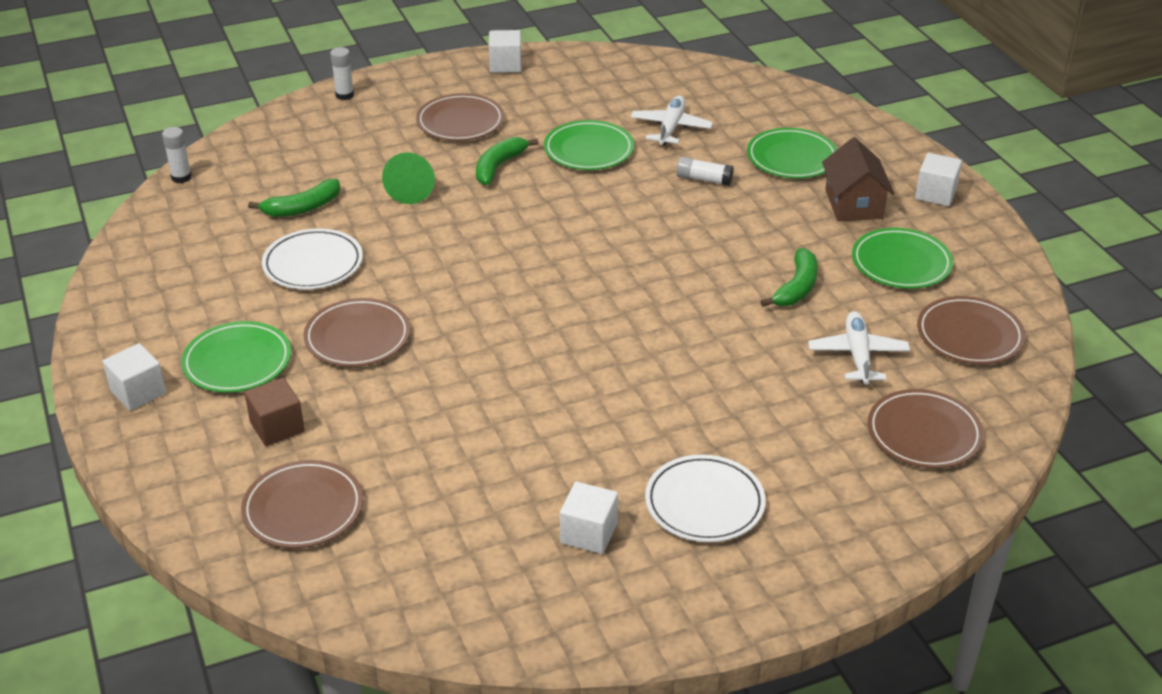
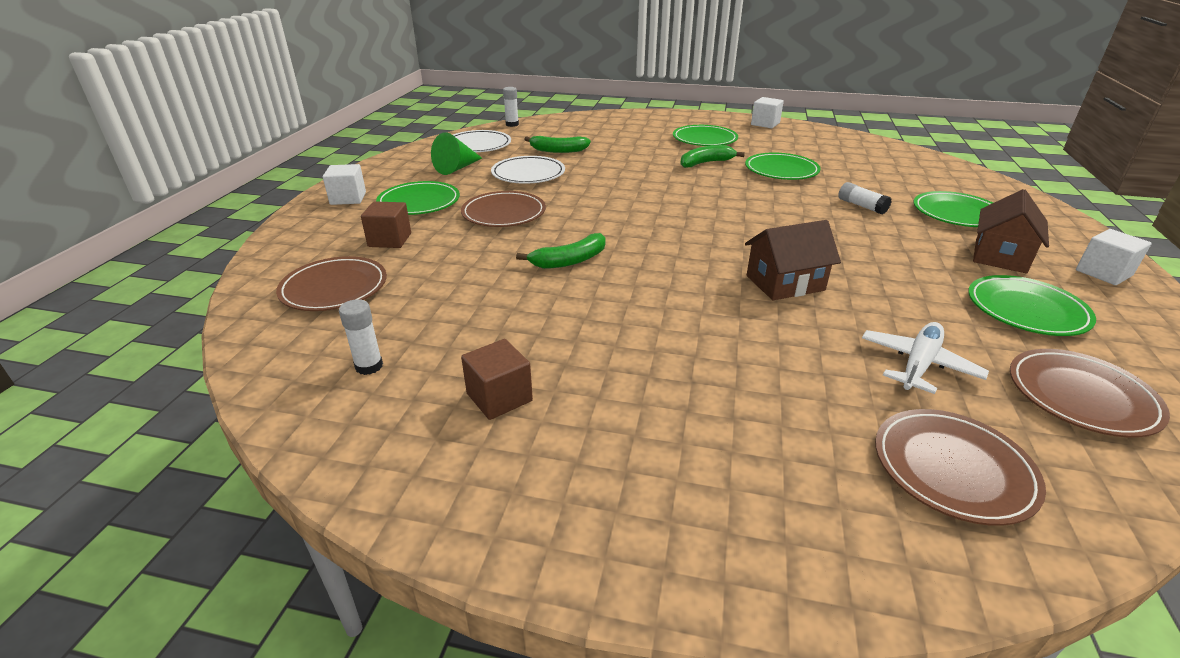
camera: 35 degrees right, 5 degrees down
(344, 95) = (647, 115): white glue stick -> white glue stick (369, 366)
(411, 189) = (634, 159): green cone -> green cone (457, 168)
(460, 122) = (704, 139): brown plate -> green plate
(588, 533) = (499, 397): white cube -> brown cube
(671, 128) = (860, 174): white plane -> none
(704, 503) = (632, 423): white plate -> white plate (478, 145)
(708, 313) = (785, 283): none -> brown house
(797, 288) = (891, 293): green banana -> green banana (569, 261)

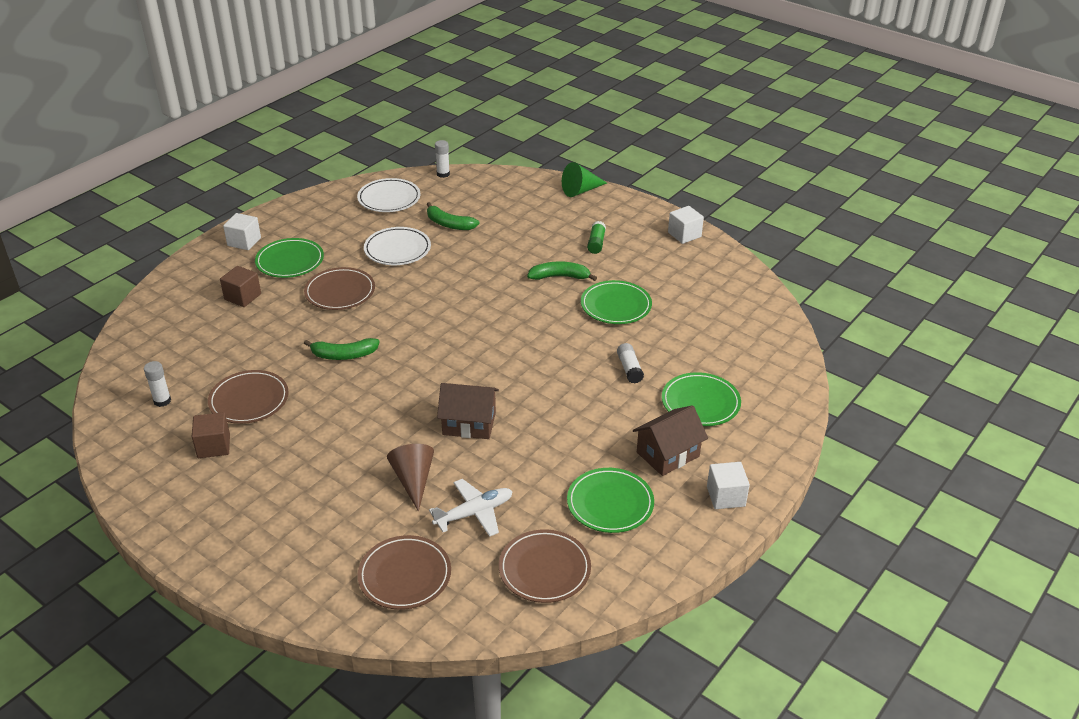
camera: 25 degrees right, 5 degrees up
(334, 288) = (180, 332): brown plate -> brown plate (249, 400)
(457, 168) = (348, 226): green cone -> green cone (581, 190)
(704, 139) = (596, 243): green plate -> green glue stick
(804, 353) = (413, 480): none -> brown cone

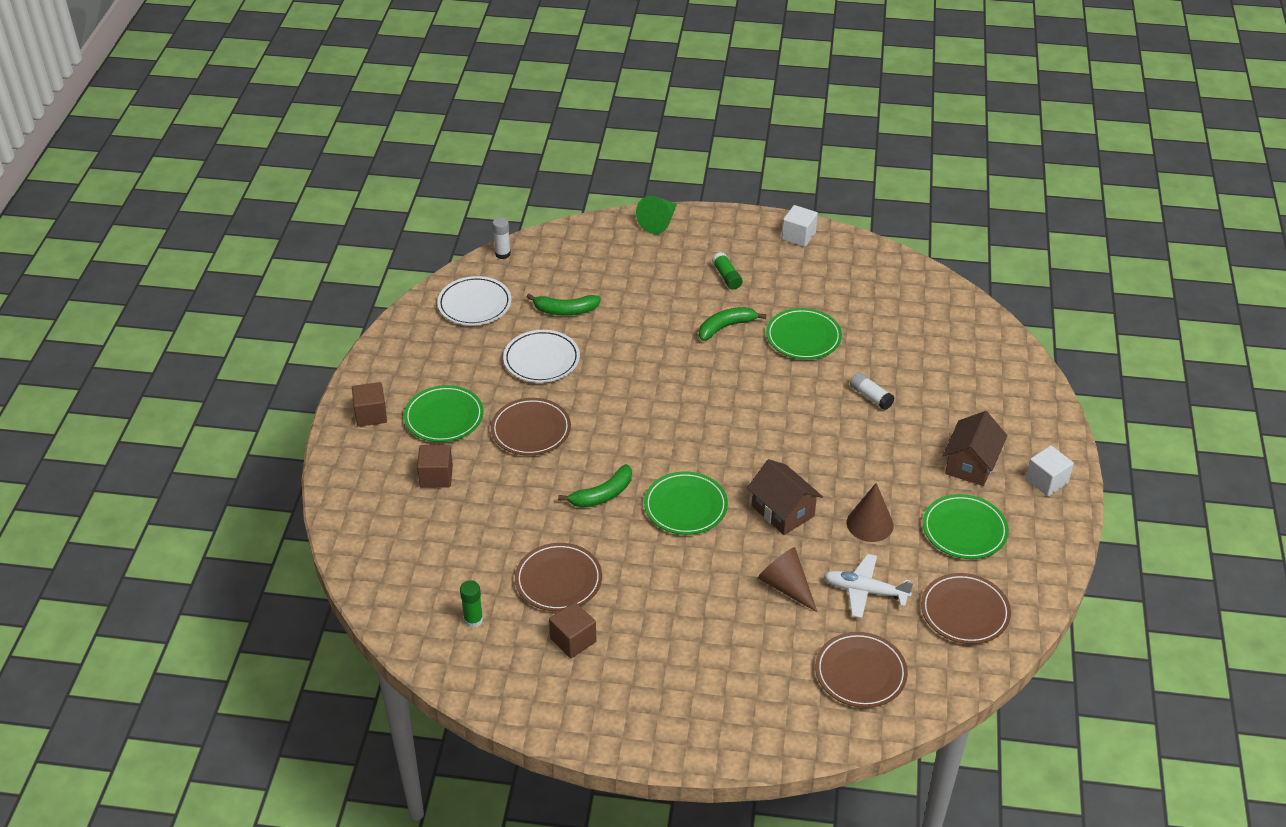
camera: 30 degrees left, 5 degrees up
(162, 401) = (473, 620): white glue stick -> green glue stick
(244, 242) = (371, 414): white cube -> brown cube
(469, 423) = (783, 511): brown house -> brown house turned 75 degrees clockwise
(474, 513) = (865, 591): white plane -> white plane turned 105 degrees counterclockwise
(531, 463) = (870, 524): none -> brown cone
(700, 403) = (956, 404): green plate -> green plate (685, 506)

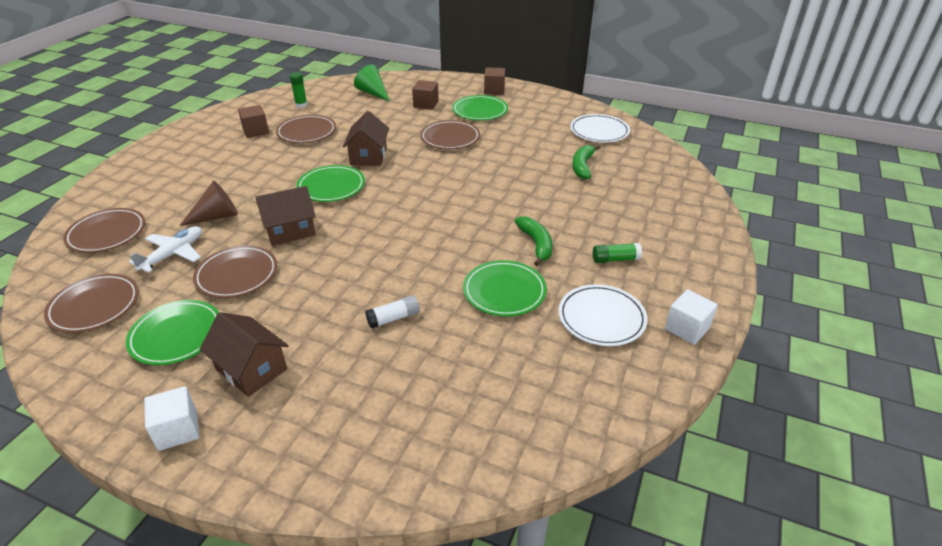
camera: 105 degrees right, 5 degrees down
(502, 254) = (663, 148): white glue stick -> none
(541, 359) = (525, 150): white plate -> white plate (601, 318)
(602, 495) = (368, 156): green banana -> brown house
(659, 222) = (711, 232): green cone -> green cone (373, 93)
(870, 524) = (237, 275): brown cone -> brown plate

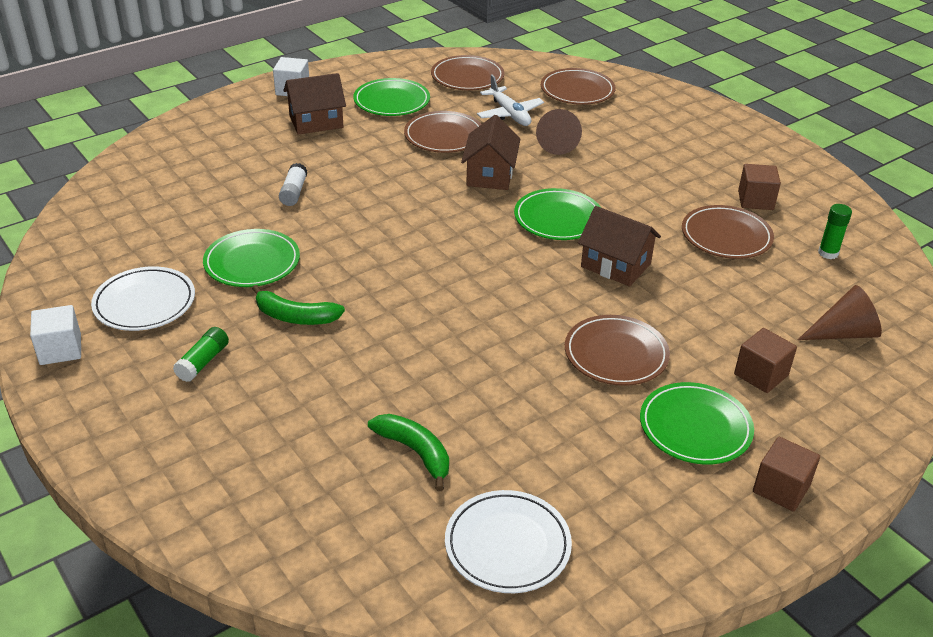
camera: 120 degrees right, 0 degrees up
(373, 93) = (843, 333): green cone -> brown cone

